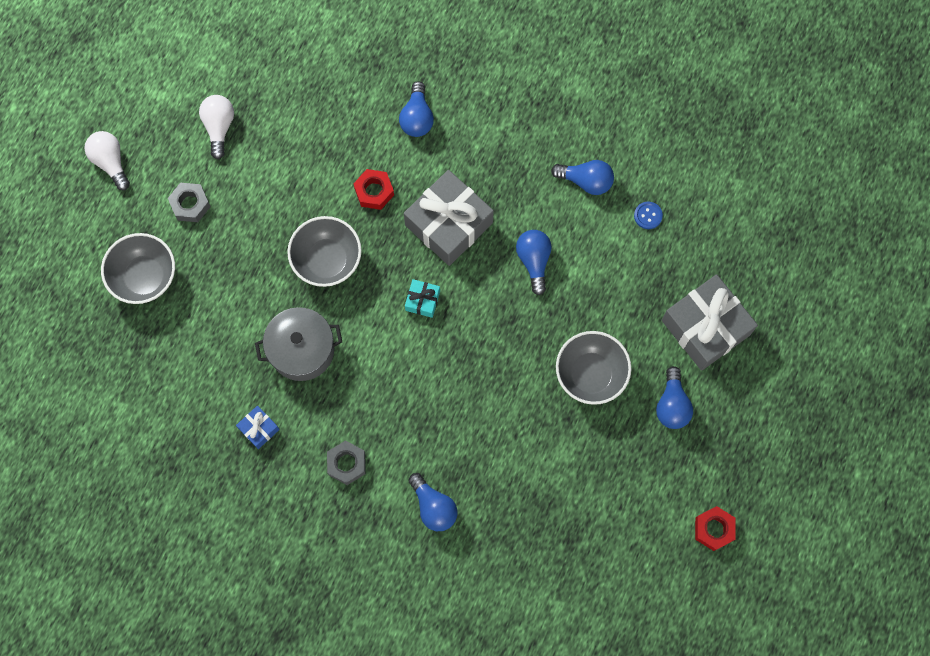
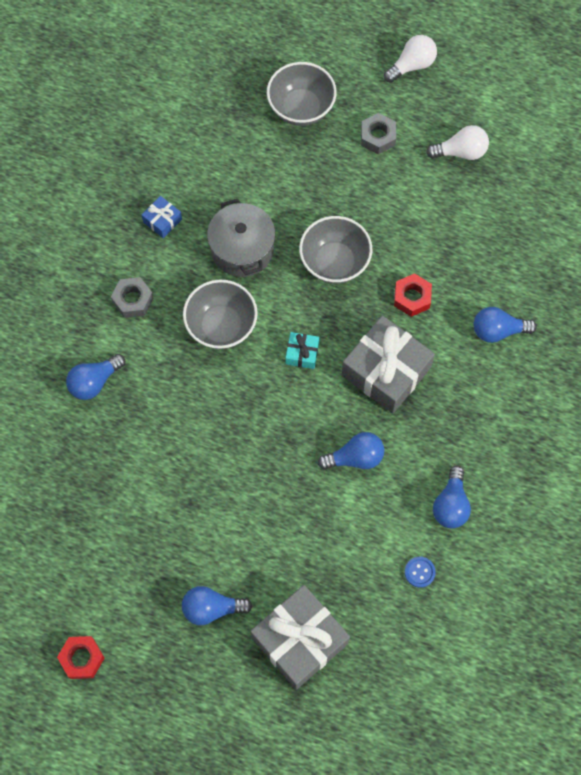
camera: 85 degrees right, 5 degrees down
(590, 374) = (238, 522): grey bowl -> grey bowl (221, 326)

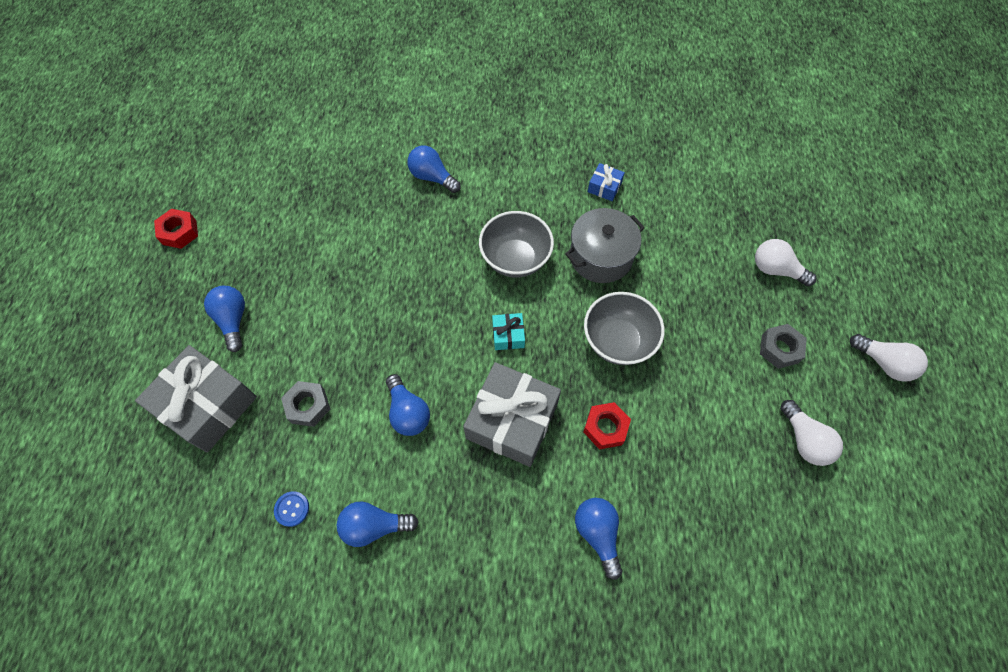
camera: 75 degrees right, 5 degrees down
(133, 300) = (518, 185): grey nut -> grey nut (308, 406)
(301, 108) = (776, 270): grey bowl -> white light bulb

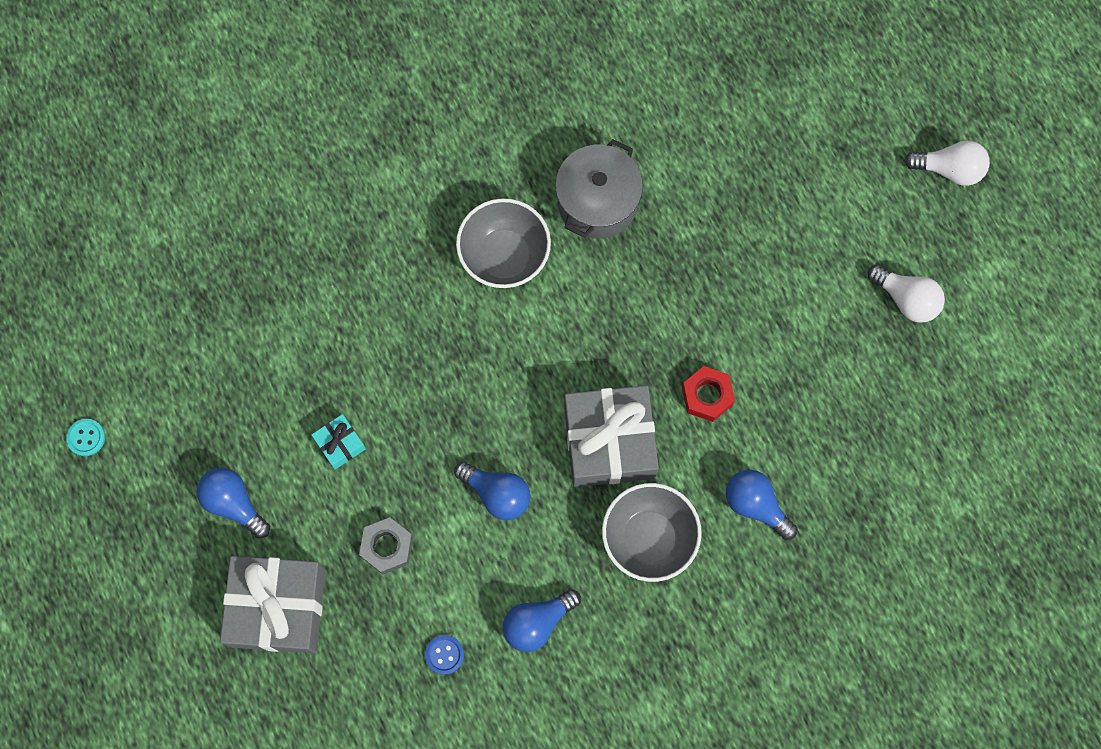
camera: 30 degrees left, 10 degrees up
(179, 232) = (86, 437): red nut -> turquoise button
(432, 177) = (342, 202): blue light bulb -> none
(508, 335) = (550, 351): turquoise gift -> turquoise gift (340, 444)
(604, 187) = (553, 107): blue gift -> none
(618, 341) = (670, 293): grey bowl -> grey bowl (649, 538)
(776, 270) = (794, 115): white light bulb -> none
(779, 349) = (839, 210): grey nut -> none

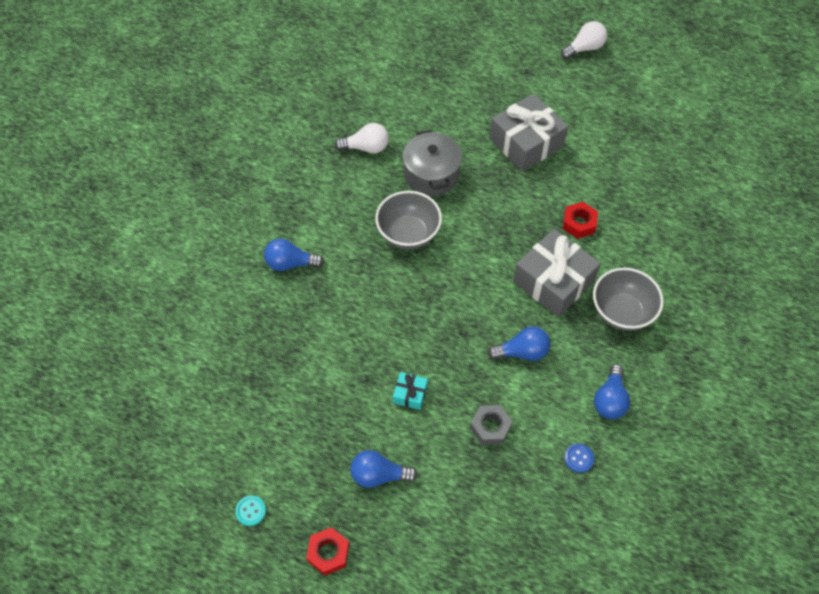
camera: 40 degrees left, 15 degrees down
(121, 540) = (328, 553): none -> red nut
(278, 607) = (460, 512): grey gift -> grey gift (526, 142)
(755, 505) = (656, 256): blue light bulb -> blue light bulb (290, 263)
(906, 299) = (624, 114): white light bulb -> white light bulb (366, 148)

